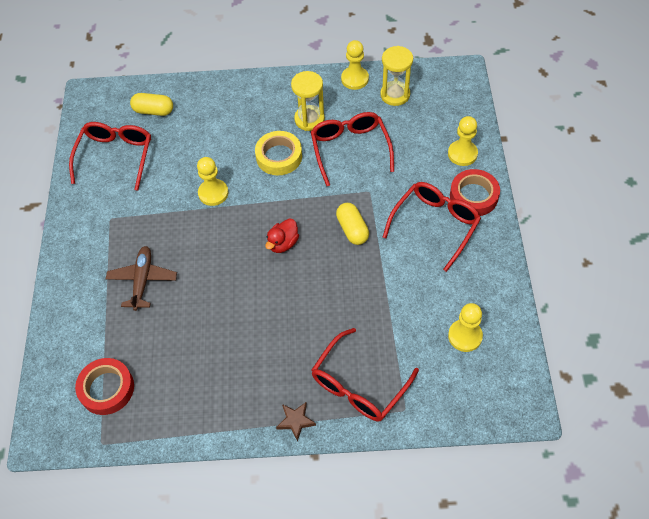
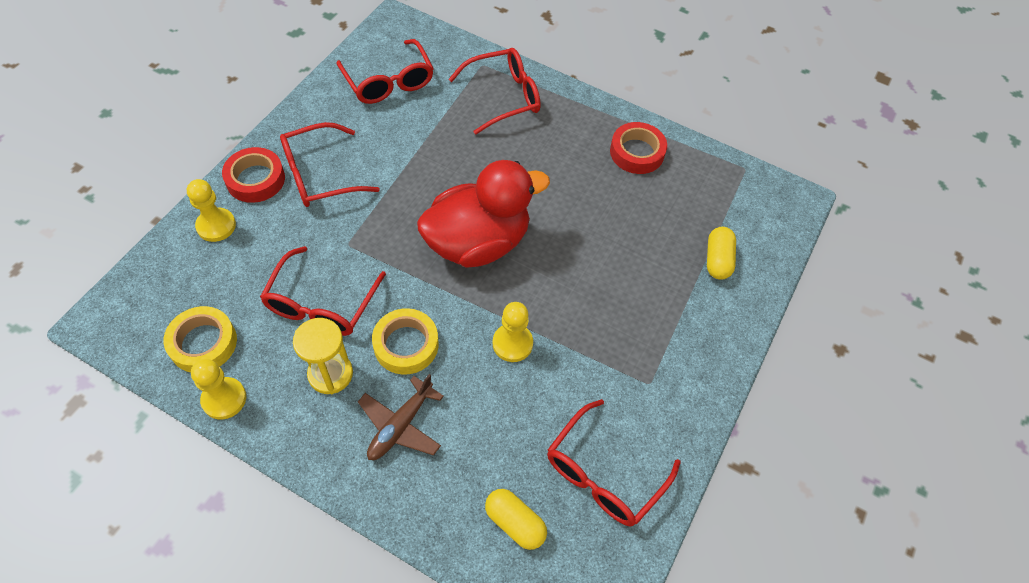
camera: 155 degrees left, 0 degrees up
(107, 389) = (724, 207): red tape -> red tape (637, 152)
(142, 280) = (645, 287): brown plane -> brown plane (400, 426)
(283, 243) = (478, 242): red duck -> red duck, size x2.47
(295, 421) = (573, 101): brown star -> none
(352, 229) = (399, 216): yellow capsule -> yellow capsule (717, 260)
(395, 95) = (203, 343): yellow hourglass -> yellow tape
(465, 336) = (389, 82): yellow pawn -> red glasses

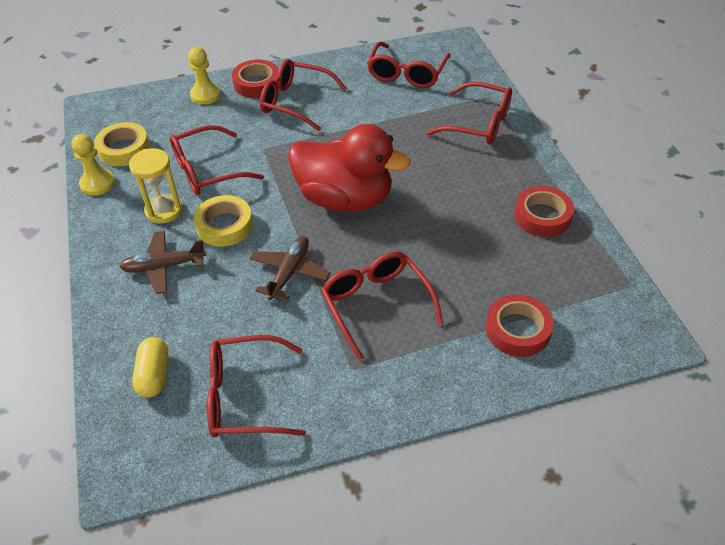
camera: 50 degrees right, 10 degrees down
(512, 343) = (289, 272): yellow pawn -> brown plane
(607, 317) = (376, 304): none -> red glasses
(717, 260) = (517, 330): yellow capsule -> red tape

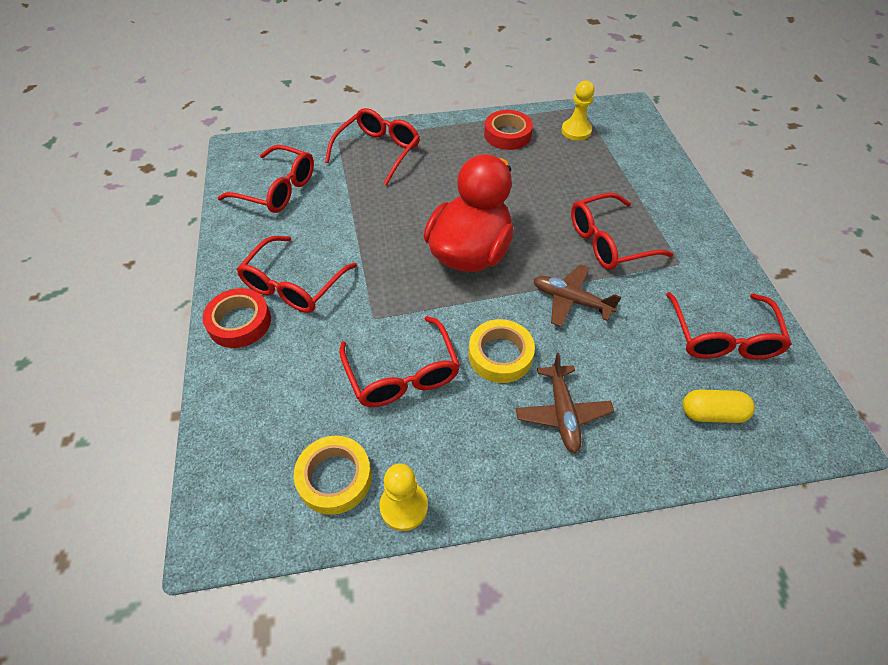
camera: 85 degrees left, 5 degrees up
(164, 210) = (468, 418): yellow hourglass -> none
(205, 95) = (242, 380): yellow pawn -> yellow pawn (576, 131)
(517, 330) = (629, 166): red tape -> none

